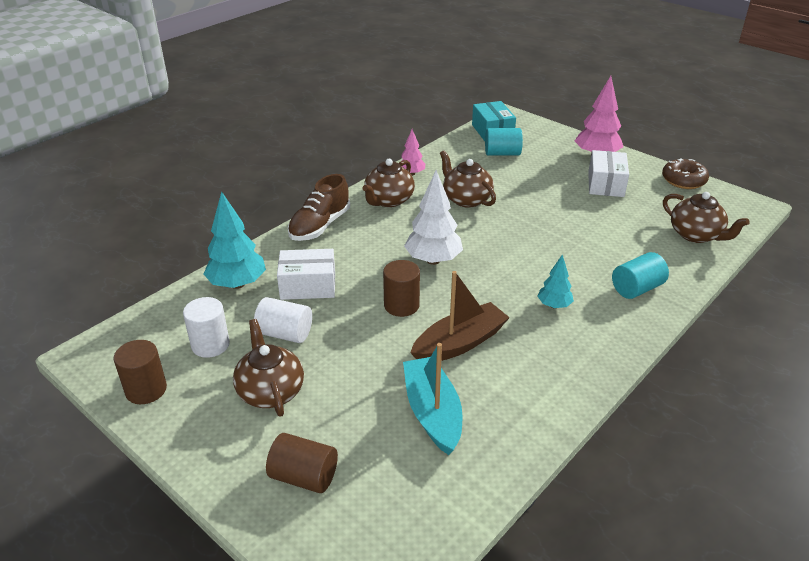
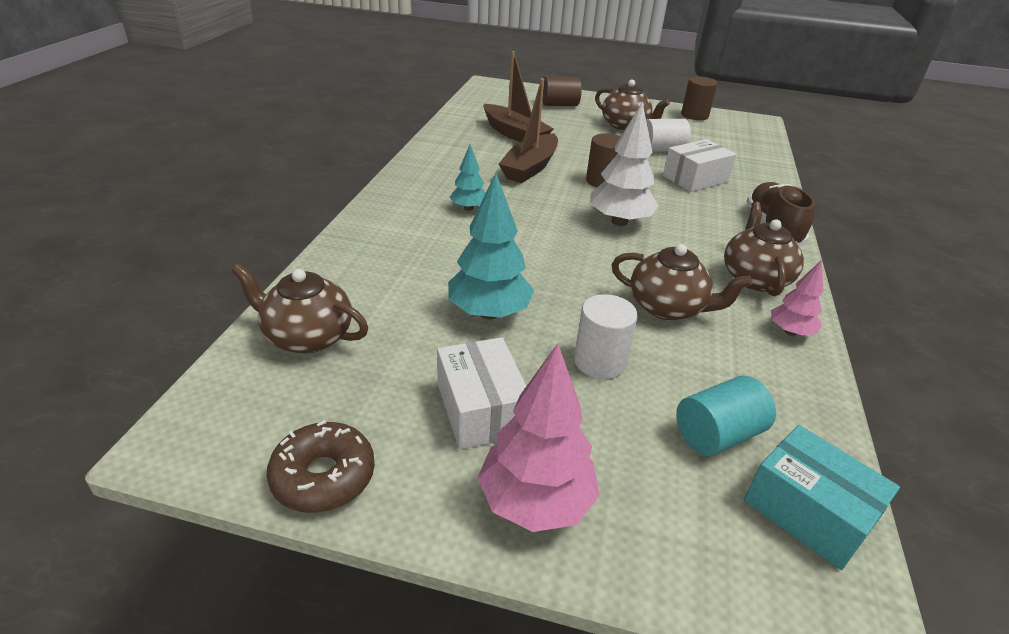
camera: 150 degrees right, 0 degrees up
(210, 345) = (698, 137): white cylinder -> white cylinder (599, 361)
(237, 284) = (748, 169): turquoise tree -> turquoise tree (489, 313)
(432, 412) = (515, 134): turquoise boat -> brown boat
(637, 288) = (386, 241): turquoise cylinder -> none

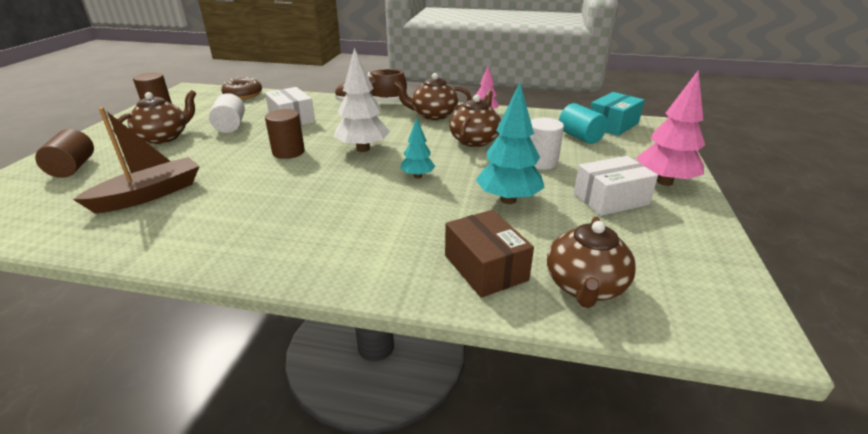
camera: 90 degrees left, 5 degrees down
(323, 476) = (714, 252): brown donut -> brown donut (243, 95)
(361, 280) = (485, 267): none -> brown box
(468, 208) = (336, 216): turquoise tree -> turquoise tree (417, 176)
(530, 168) = (248, 185): brown boat -> none

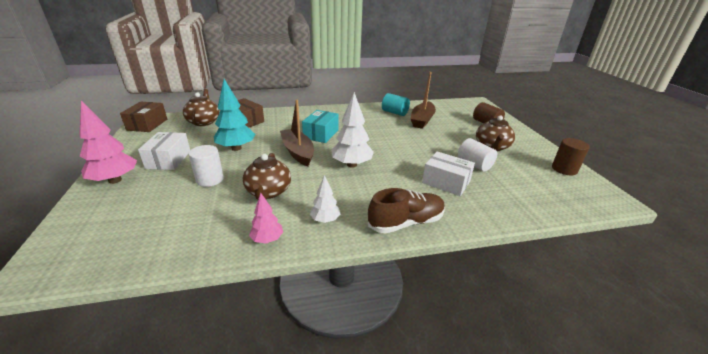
camera: 155 degrees right, 0 degrees up
(243, 95) = (550, 205): brown donut -> none
(288, 152) = (397, 152): brown cylinder -> none
(417, 176) = (298, 152): turquoise tree -> brown boat
(433, 115) = (325, 220): brown teapot -> white tree
(580, 137) = (160, 220): turquoise cylinder -> turquoise cylinder (394, 113)
(610, 199) = (168, 159): white box -> white box turned 45 degrees counterclockwise
(612, 125) = (103, 254): turquoise box -> turquoise box (321, 134)
(725, 307) = (147, 124): none -> brown box

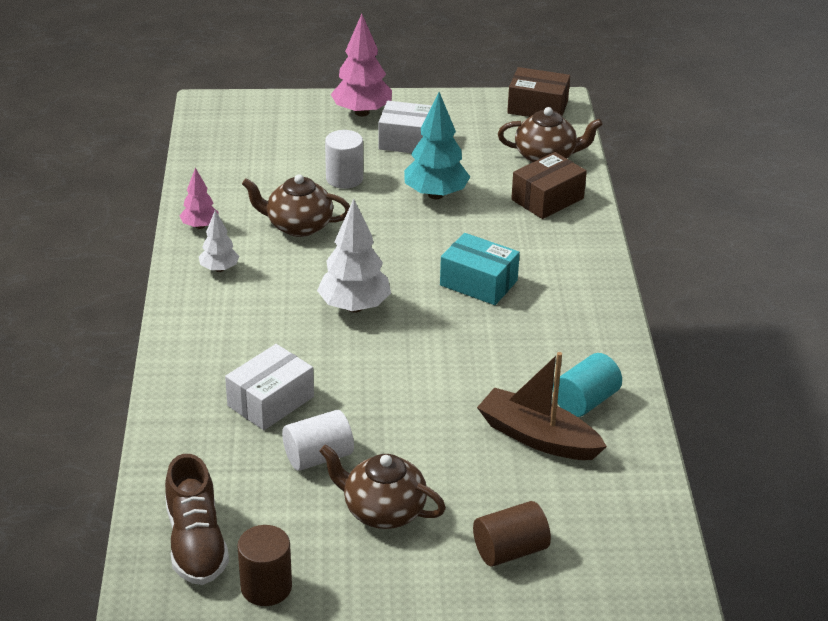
camera: 100 degrees right, 5 degrees up
(298, 152) = (410, 254): brown boat -> none
(406, 222) = (187, 336): brown shoe -> brown shoe (196, 543)

